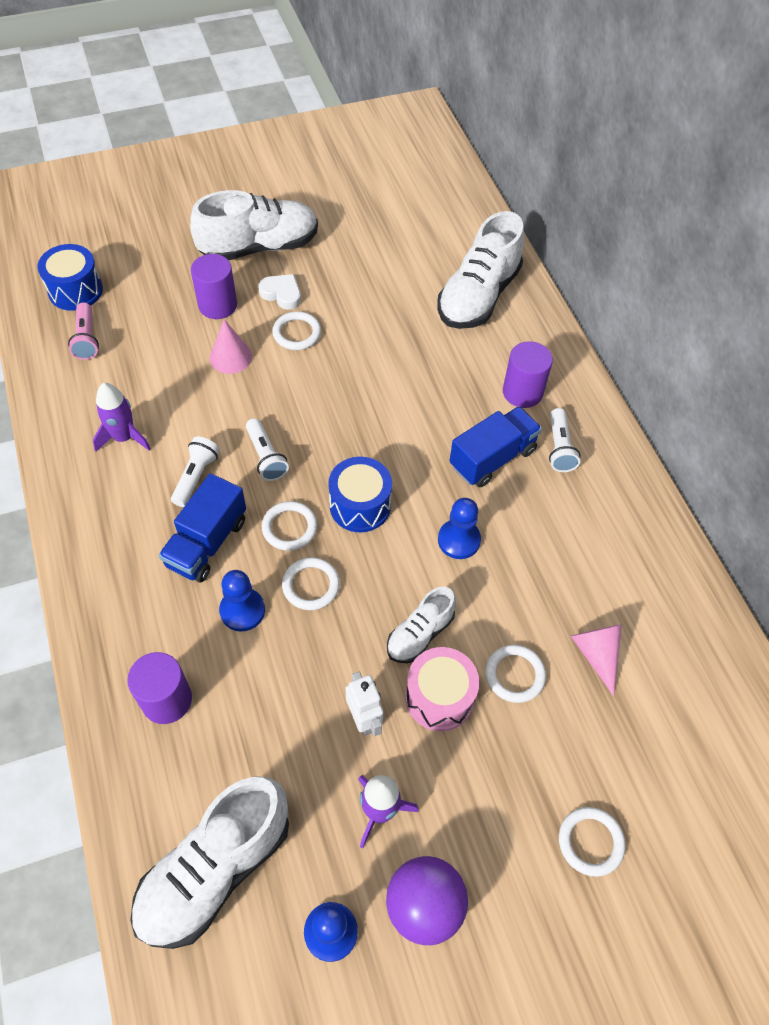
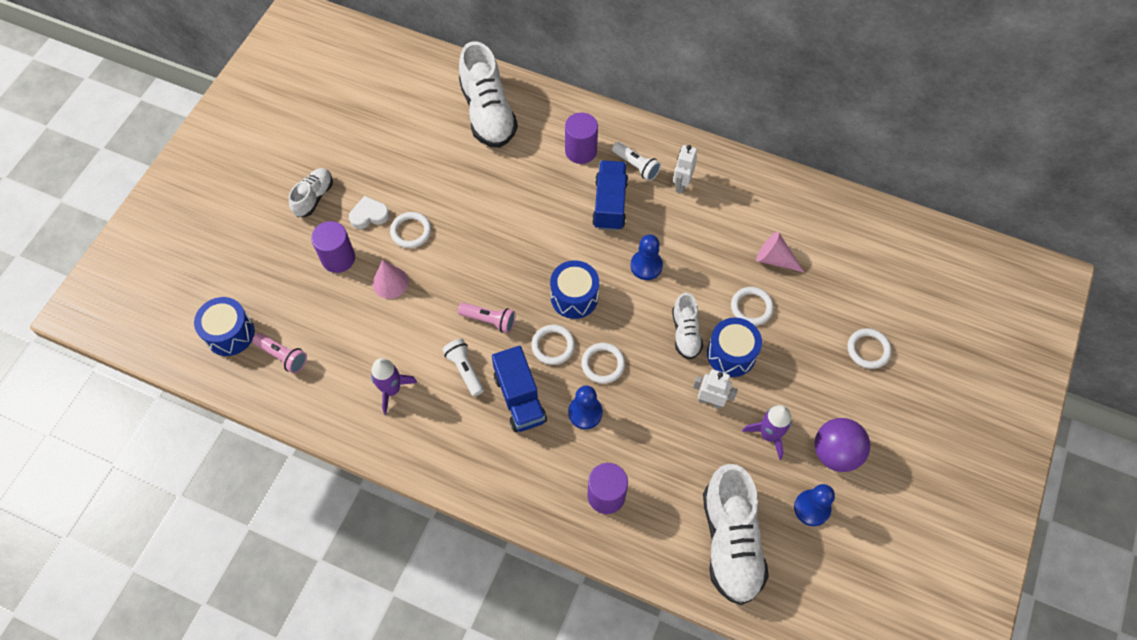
camera: 45 degrees left, 5 degrees up
(259, 247) = (314, 197): white shoe -> white shoe, size x0.54
(266, 457) = (489, 320): white flashlight -> pink flashlight
(439, 697) = (731, 354): pink drum -> blue drum
(584, 501) = (681, 184): none -> white robot

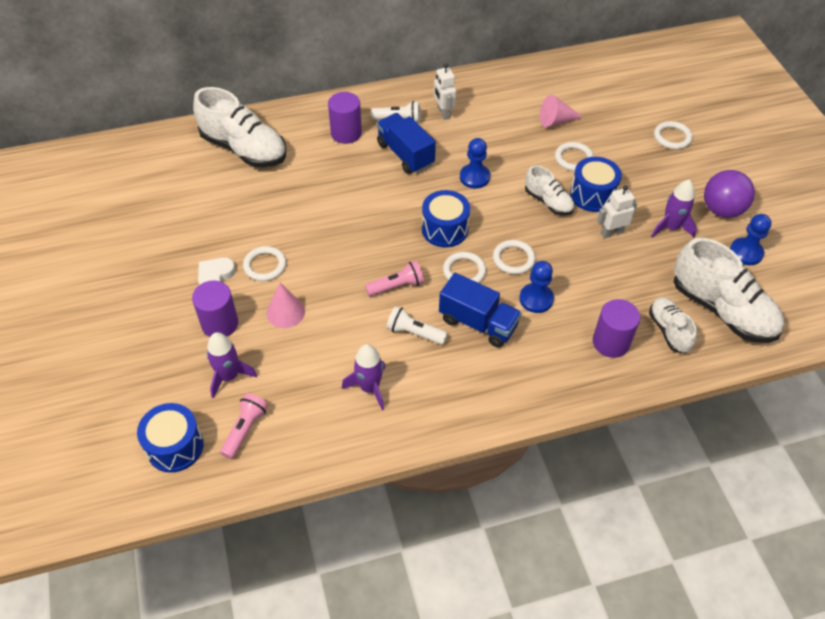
camera: 40 degrees left, 10 degrees down
(283, 356) = (245, 429): pink flashlight -> pink flashlight turned 60 degrees counterclockwise
(308, 306) = (229, 376): none -> purple rocket
(314, 197) = (149, 293): white shoe -> white shoe (669, 330)

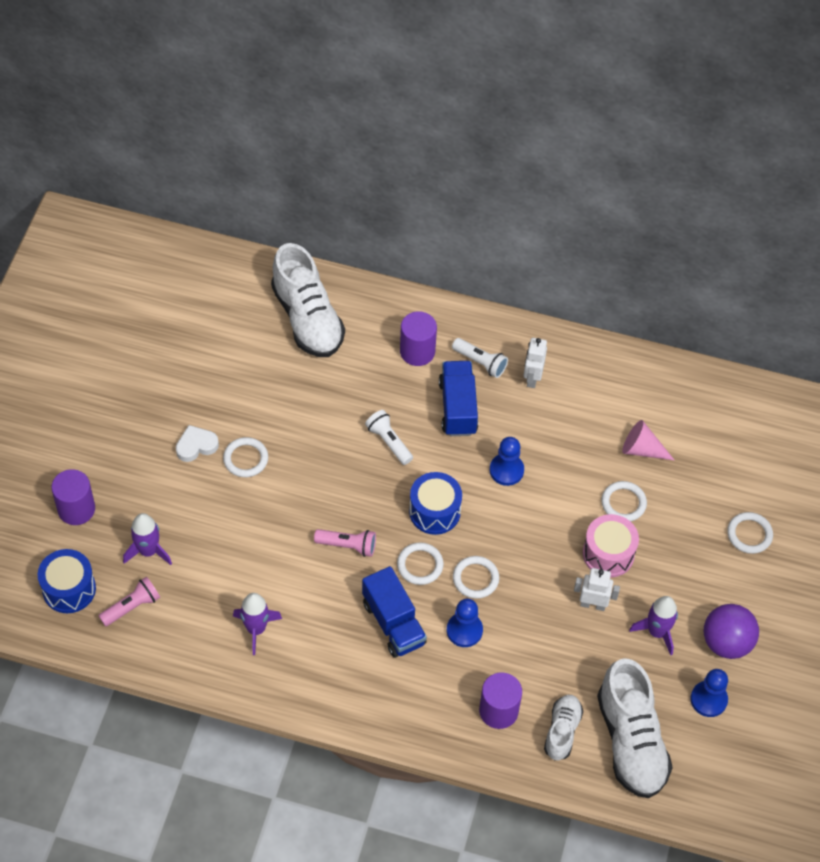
camera: 30 degrees right, 5 degrees up
(220, 324) = (171, 496): purple cylinder -> purple cylinder (76, 509)
(285, 312) = (233, 516): pink cone -> none
(414, 333) = (330, 600): white flashlight -> white flashlight (389, 442)
(548, 202) = (558, 537): white shoe -> none
(592, 195) = (608, 554): blue drum -> pink drum

